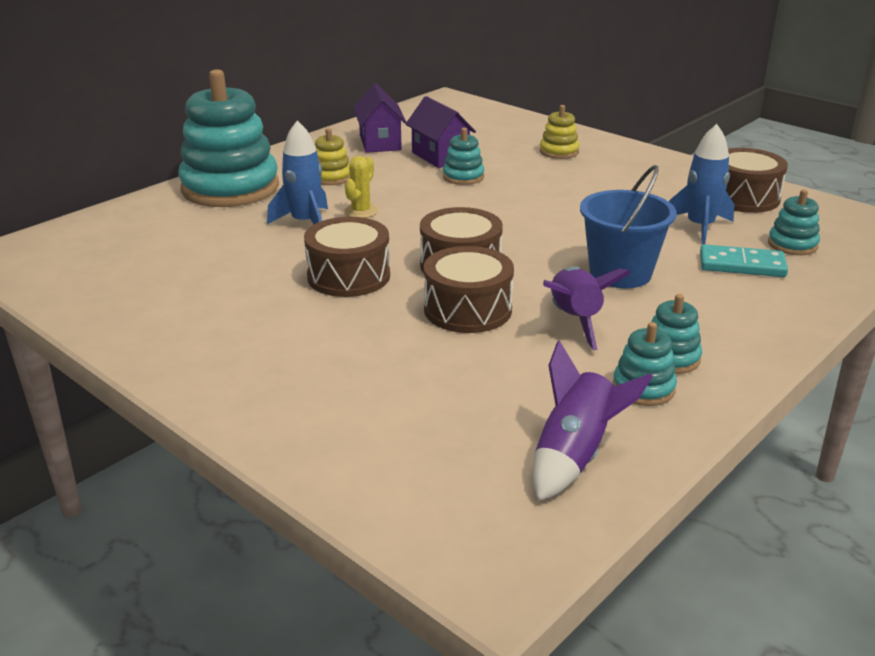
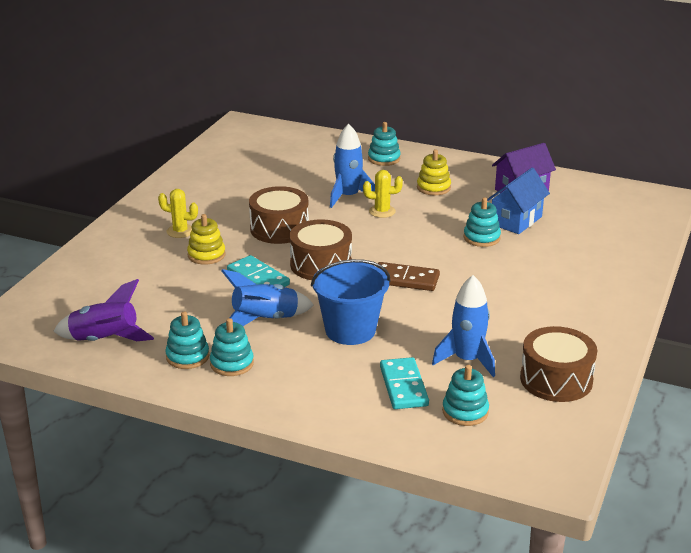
camera: 70 degrees right, 0 degrees up
(230, 188) = (384, 159): turquoise stacking toy -> turquoise stacking toy, size x0.44
(290, 348) = (180, 231): none -> yellow cactus
(440, 156) = (516, 220): purple house -> blue house
(467, 309) = (258, 278): brown drum -> turquoise domino
(526, 226) = (405, 279): none -> brown domino
(559, 152) = (581, 272): yellow stacking toy -> yellow stacking toy (206, 255)
(574, 320) = (265, 320): purple rocket -> blue rocket

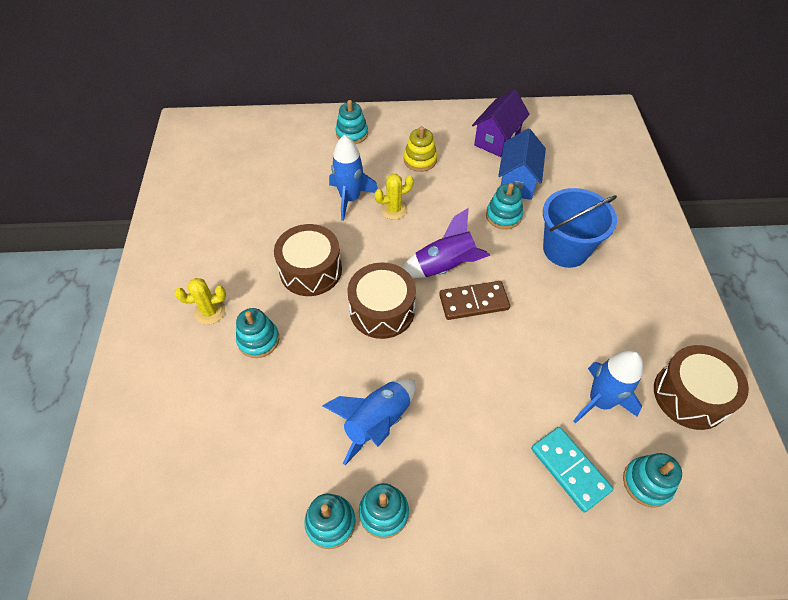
camera: 25 degrees left, 25 degrees up
(104, 340) = (222, 536): purple rocket -> purple rocket (445, 267)
(206, 255) = (258, 340): yellow stacking toy -> turquoise stacking toy
(258, 278) = (332, 357): turquoise domino -> none
(350, 330) = (469, 402): blue bucket -> blue bucket (565, 249)

